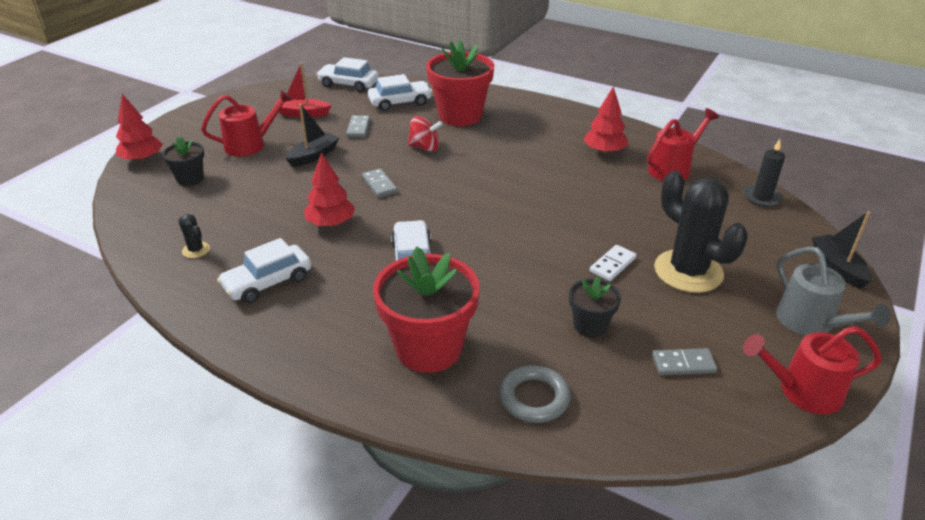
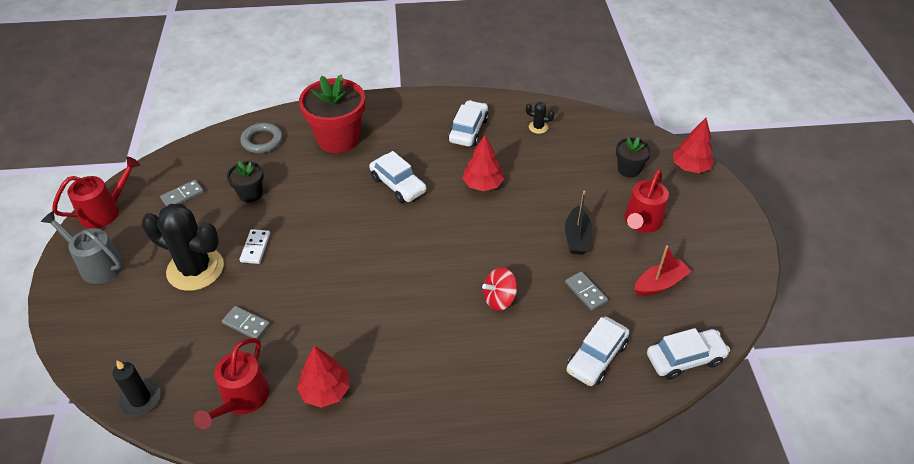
camera: 145 degrees right, 10 degrees up
(379, 185) = (489, 235): grey domino -> grey domino (246, 324)
(460, 115) = (514, 370): red flower pot -> none
(838, 267) = (69, 333): black boat -> none

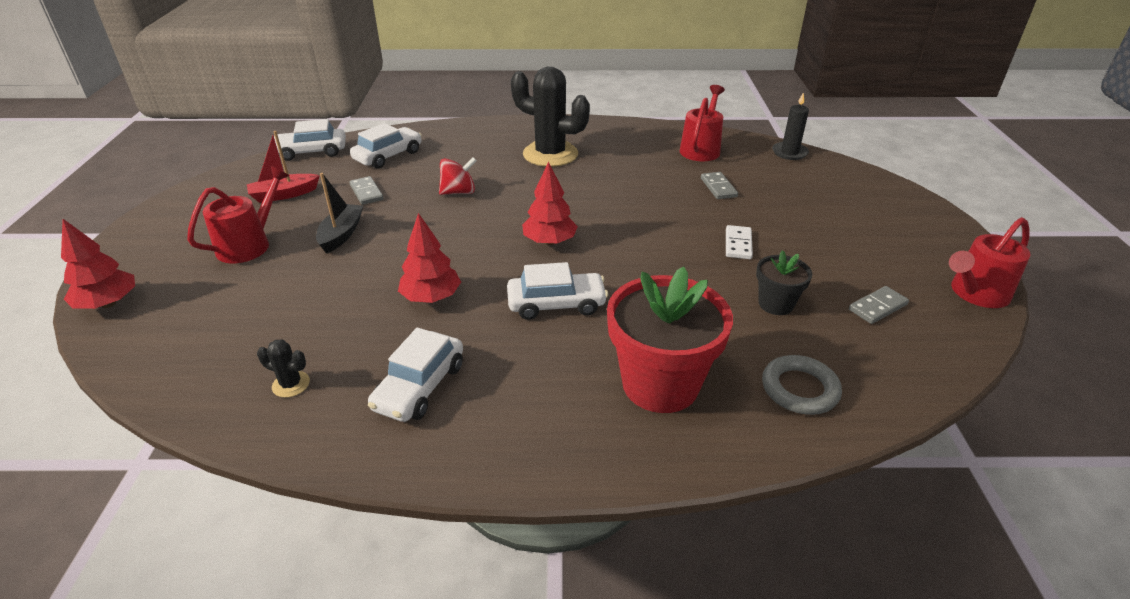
camera: 175 degrees left, 10 degrees down
(97, 265) = (923, 238): grey watering can -> none
(195, 269) = (800, 229): black cactus -> black cactus (550, 154)
(246, 324) = (718, 187): grey domino -> grey domino turned 45 degrees clockwise
(325, 391) = (630, 150): red tree -> red tree (549, 241)
(398, 185) = (556, 304): white car -> white car turned 120 degrees clockwise
(628, 169) = (202, 305): black flower pot -> none

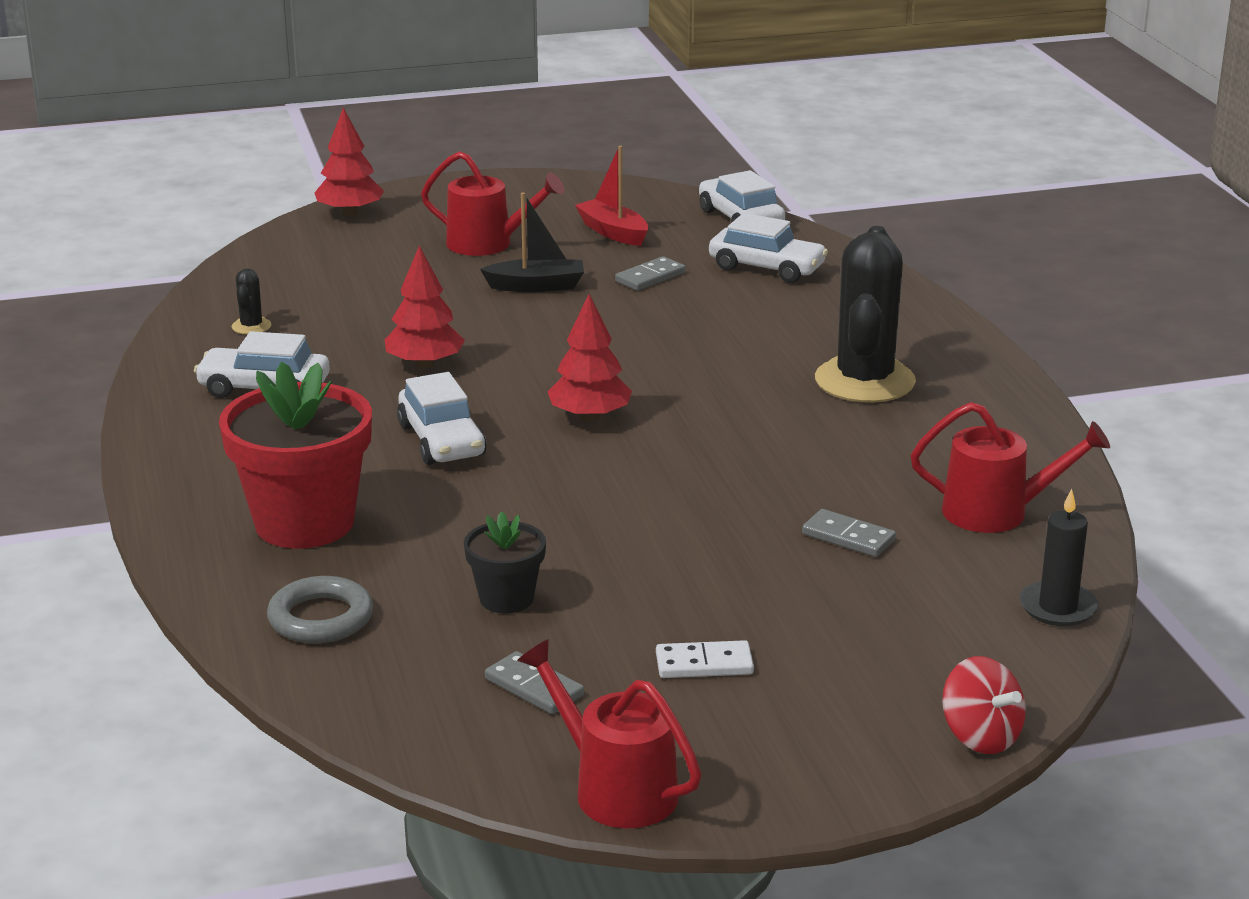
camera: 75 degrees right, 10 degrees down
(459, 192) = (690, 334): red spinning top -> red spinning top (980, 737)
(718, 187) = (848, 537): grey domino -> grey domino turned 60 degrees clockwise
(738, 244) = (661, 563): white domino -> white domino (704, 664)

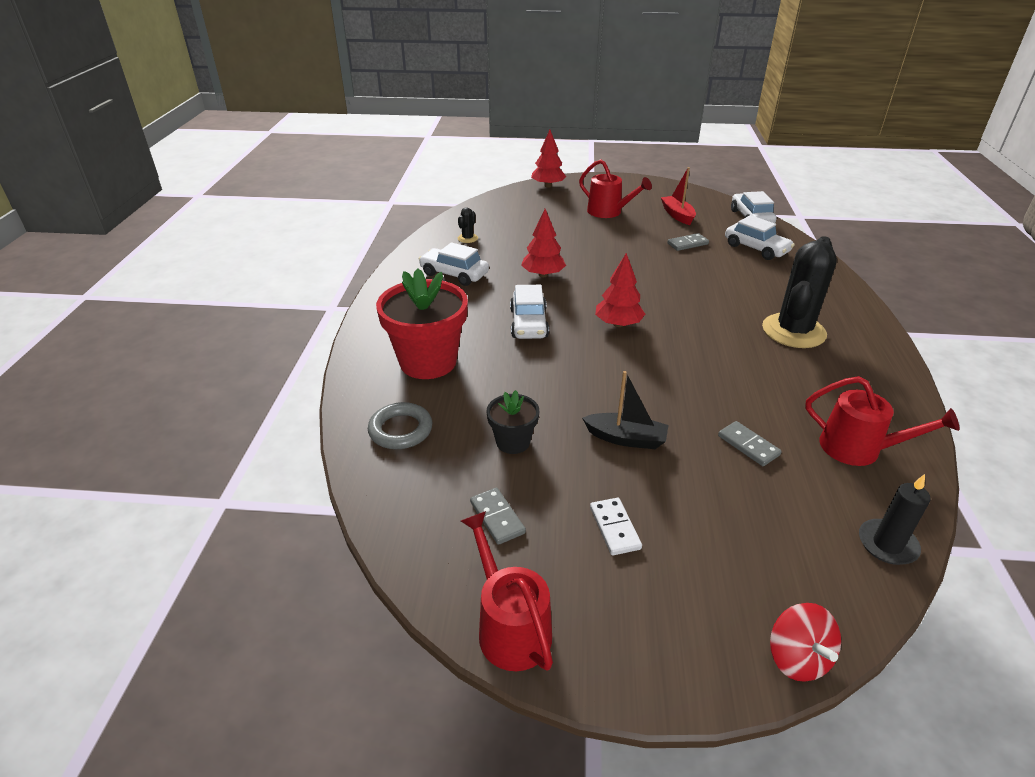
camera: 20 degrees right, 10 degrees up
(536, 286) = (623, 239): black boat -> black boat (626, 438)
(704, 664) = (615, 528): white domino -> white domino turned 60 degrees clockwise

